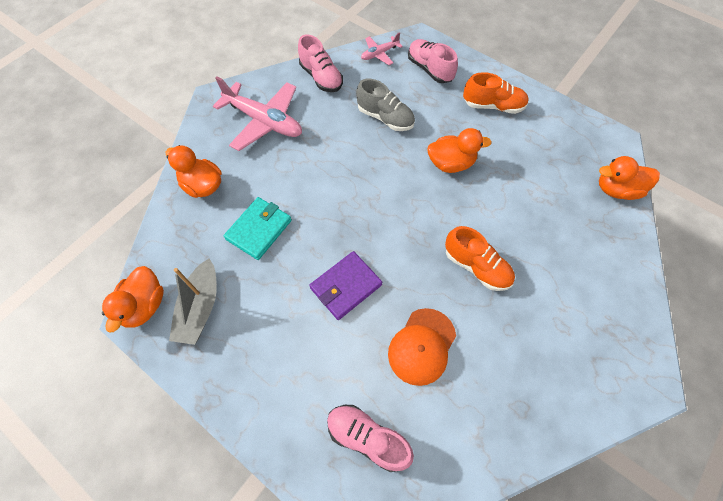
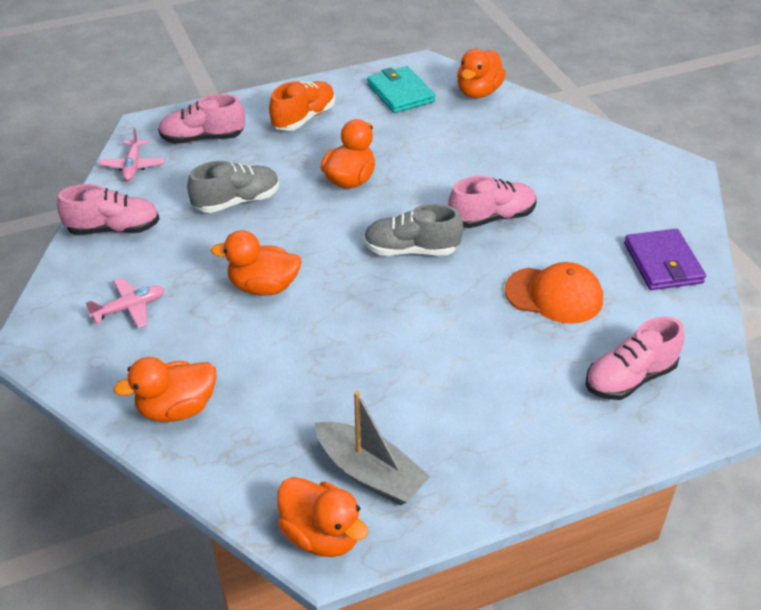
camera: 60 degrees left, 20 degrees down
(259, 229) = (299, 374): turquoise wallet -> turquoise wallet (400, 93)
(264, 121) = (130, 308): pink plane -> pink plane, size x0.51
(320, 172) = (263, 287): none -> orange duck
(346, 286) = (440, 326): purple wallet -> purple wallet (663, 263)
(407, 233) = (411, 250): none -> grey shoe
(422, 346) = (554, 295): orange cap -> orange cap turned 45 degrees counterclockwise
(476, 267) = (492, 218): orange shoe -> pink shoe

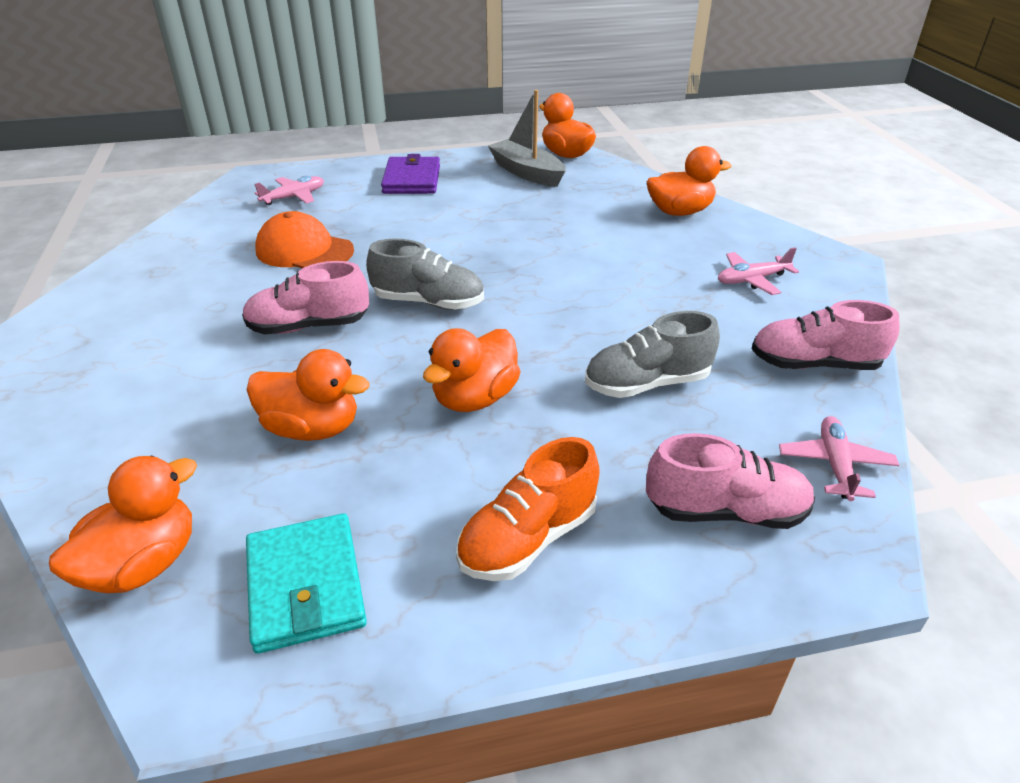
camera: 170 degrees left, 5 degrees down
(263, 287) = (606, 284): orange duck -> orange duck (312, 428)
(630, 378) = (294, 197): pink shoe -> pink plane
(663, 263) = (165, 264): purple wallet -> purple wallet (412, 180)

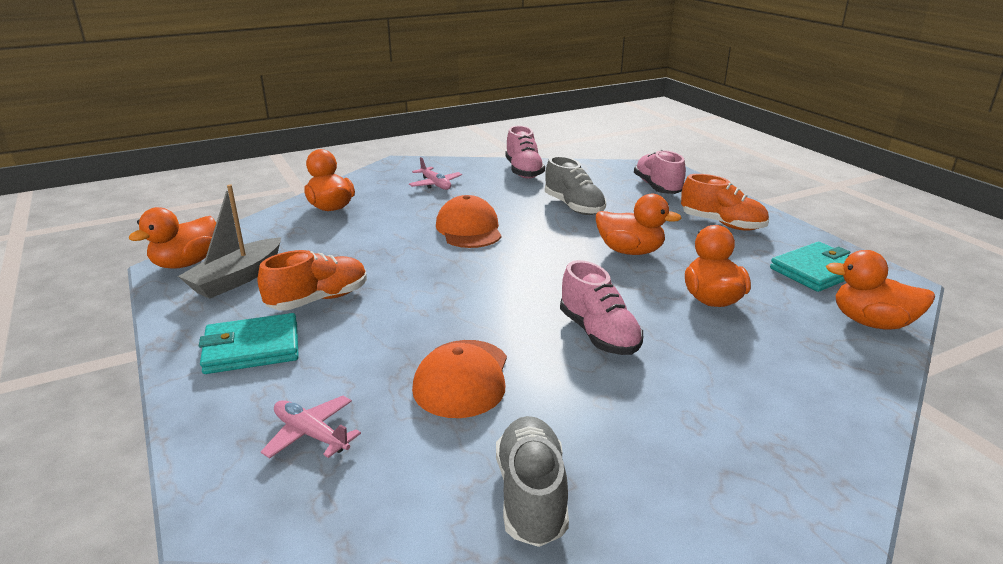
camera: 105 degrees left, 10 degrees down
(412, 180) = (252, 348): purple wallet -> turquoise wallet
(428, 302) = (526, 287): grey shoe -> grey shoe (531, 496)
(469, 202) = (318, 300): none -> orange shoe
(592, 287) = (469, 229): none -> orange cap
(835, 464) = (604, 169): pink plane -> none

